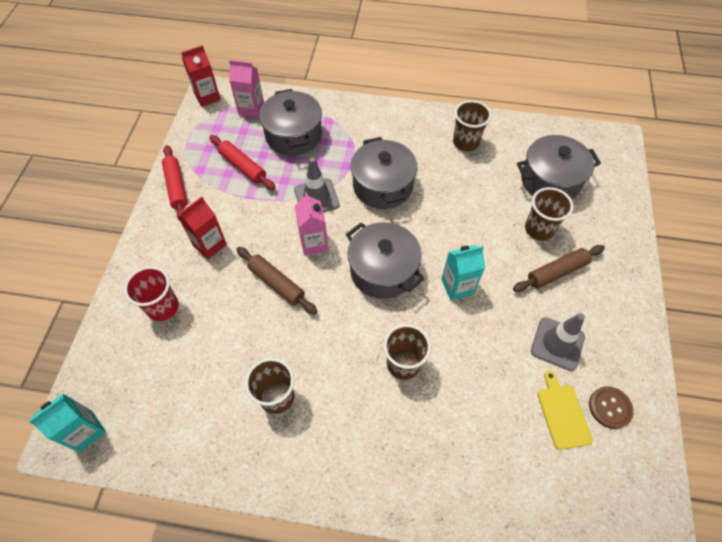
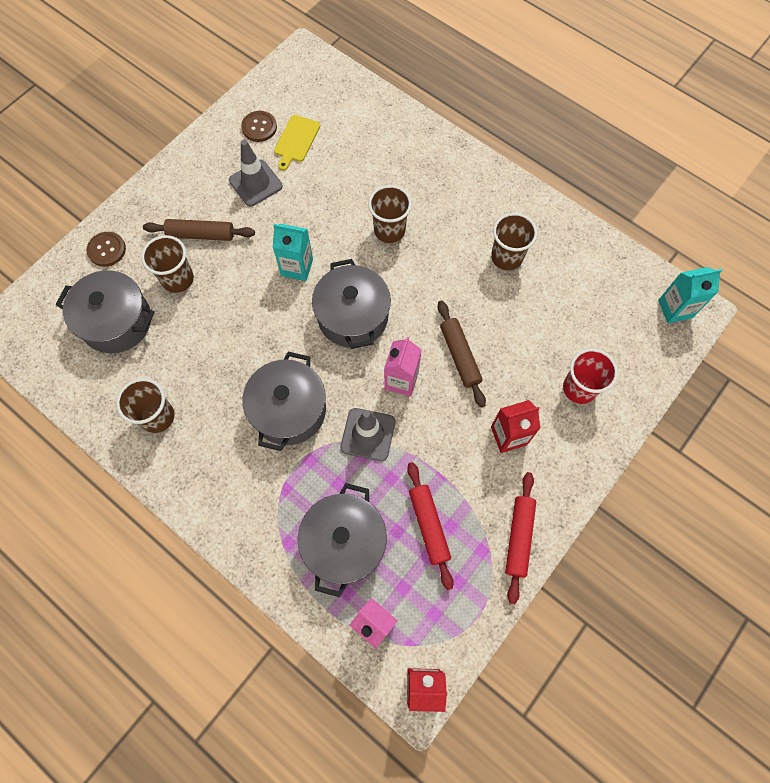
camera: 150 degrees left, 10 degrees up
(612, 223) = (107, 250): none -> brown button

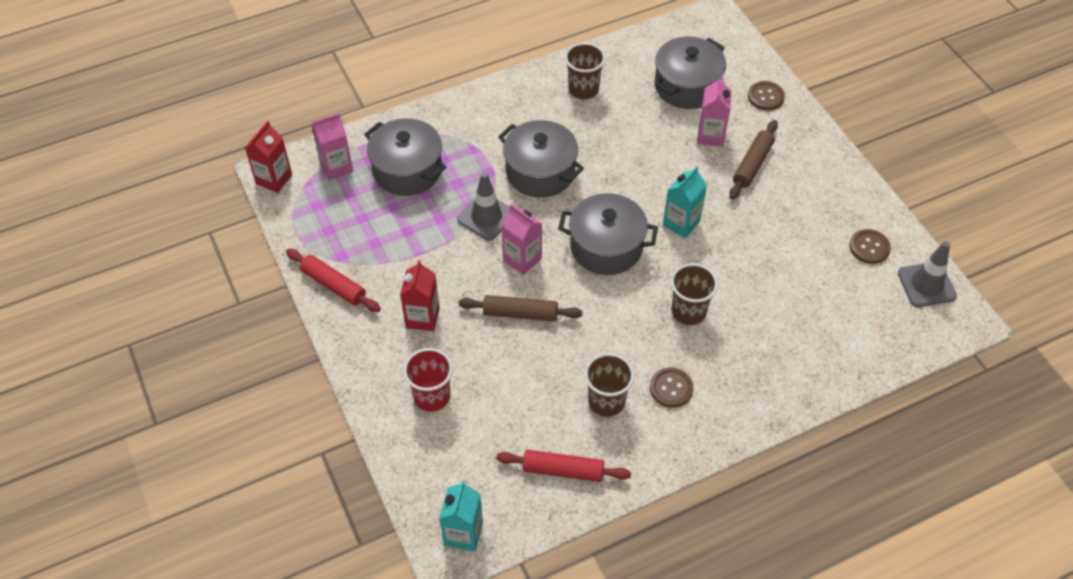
camera: 115 degrees right, 15 degrees down
(178, 279) = (710, 136): brown cup -> pink carton
(255, 183) = (796, 222): grey traffic cone -> grey traffic cone (926, 285)
(296, 140) = (839, 273): yellow cutting board -> none
(429, 525) = (384, 228): red rolling pin -> red rolling pin (563, 470)
(469, 218) = (671, 388): none -> brown button

